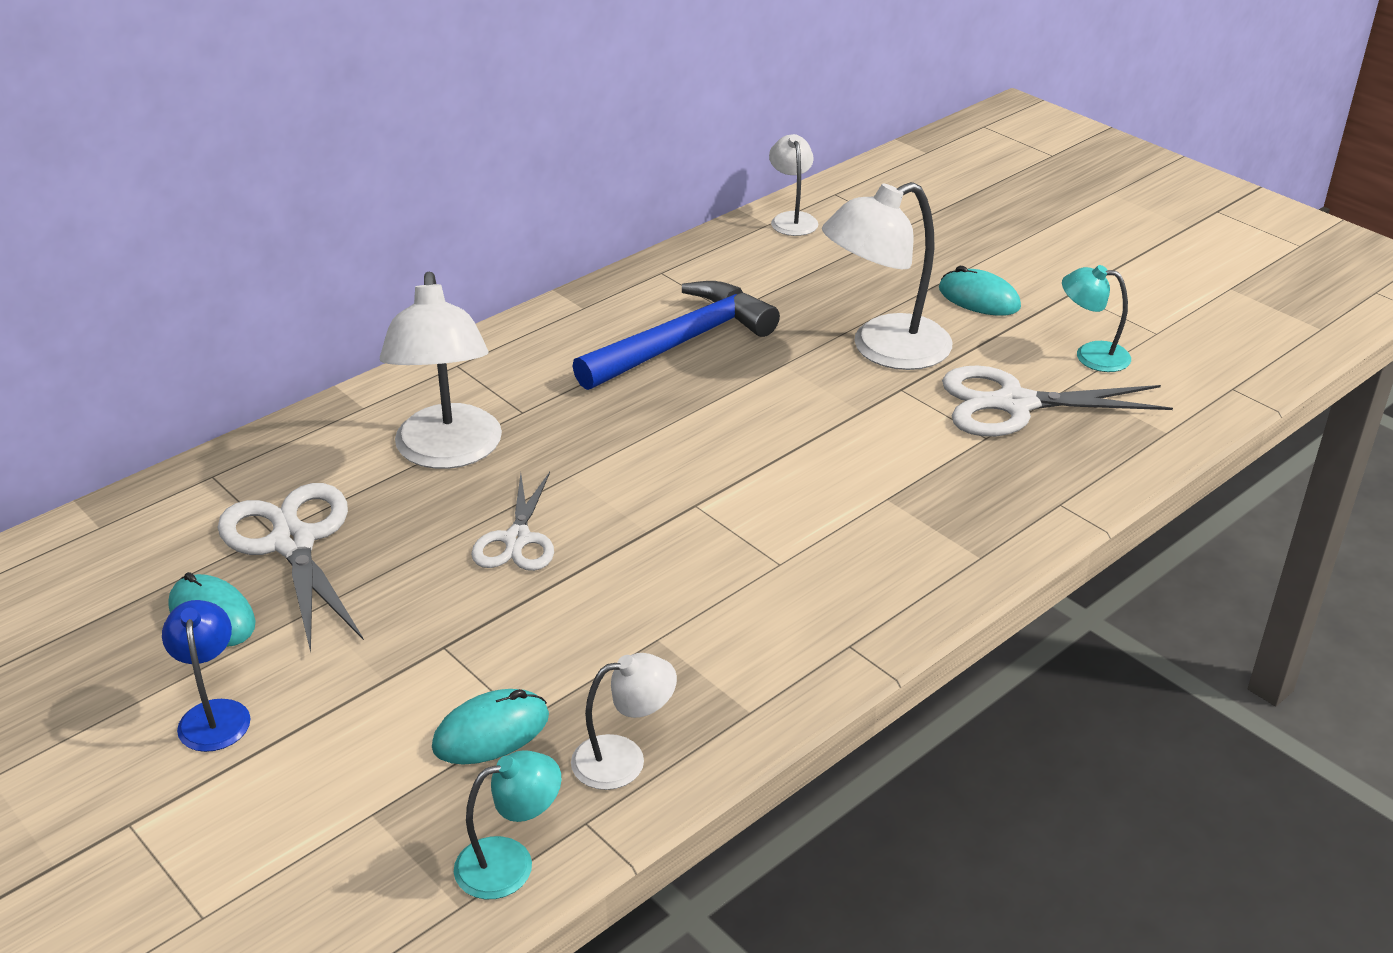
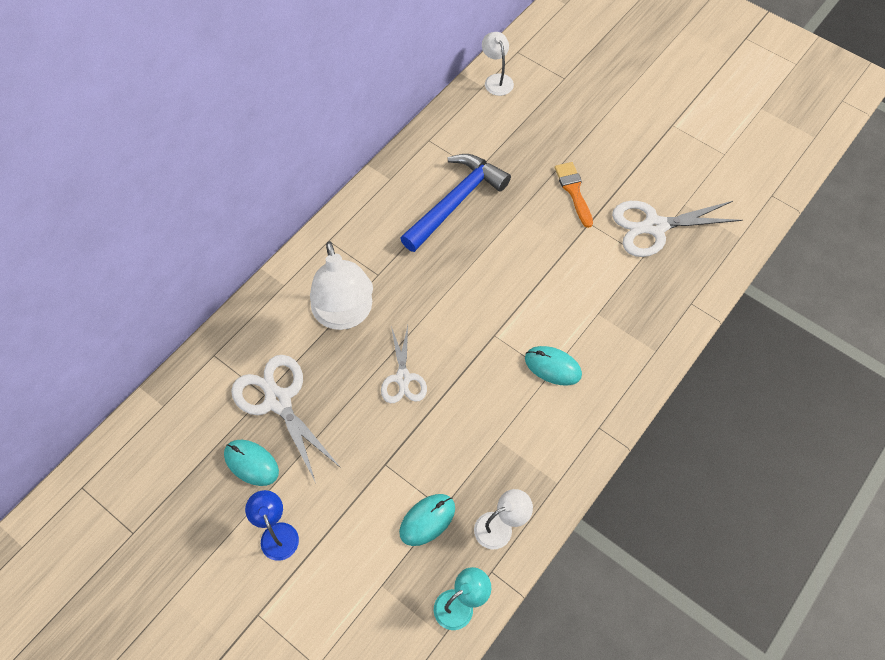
camera: 10 degrees left, 25 degrees up
(884, 350) = (573, 191): white lamp -> orange brush
(979, 298) = (620, 138): turquoise mouse -> turquoise mouse (552, 367)
(1091, 355) = (691, 179): turquoise lamp -> none

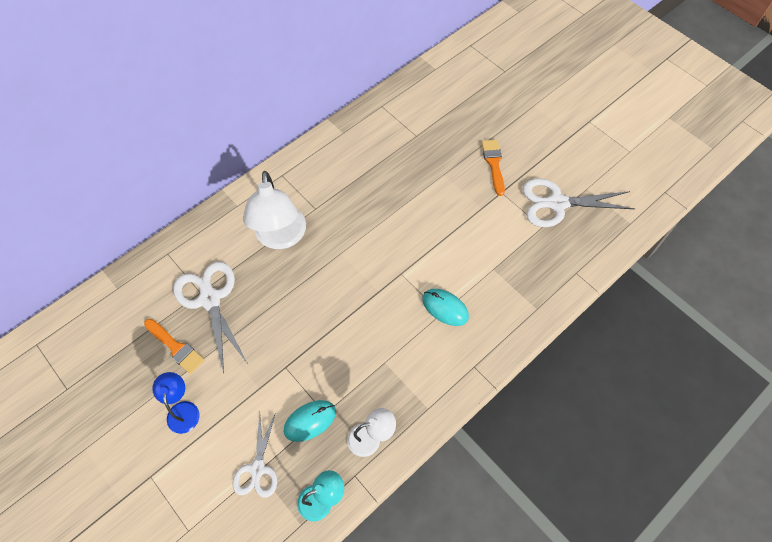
camera: 10 degrees right, 0 degrees up
(251, 463) = (176, 347): turquoise mouse -> orange brush
(403, 378) = (316, 297): white scissors -> white scissors (257, 469)
(455, 202) = (393, 159): blue hammer -> none
(496, 80) = (448, 65): white lamp -> none

